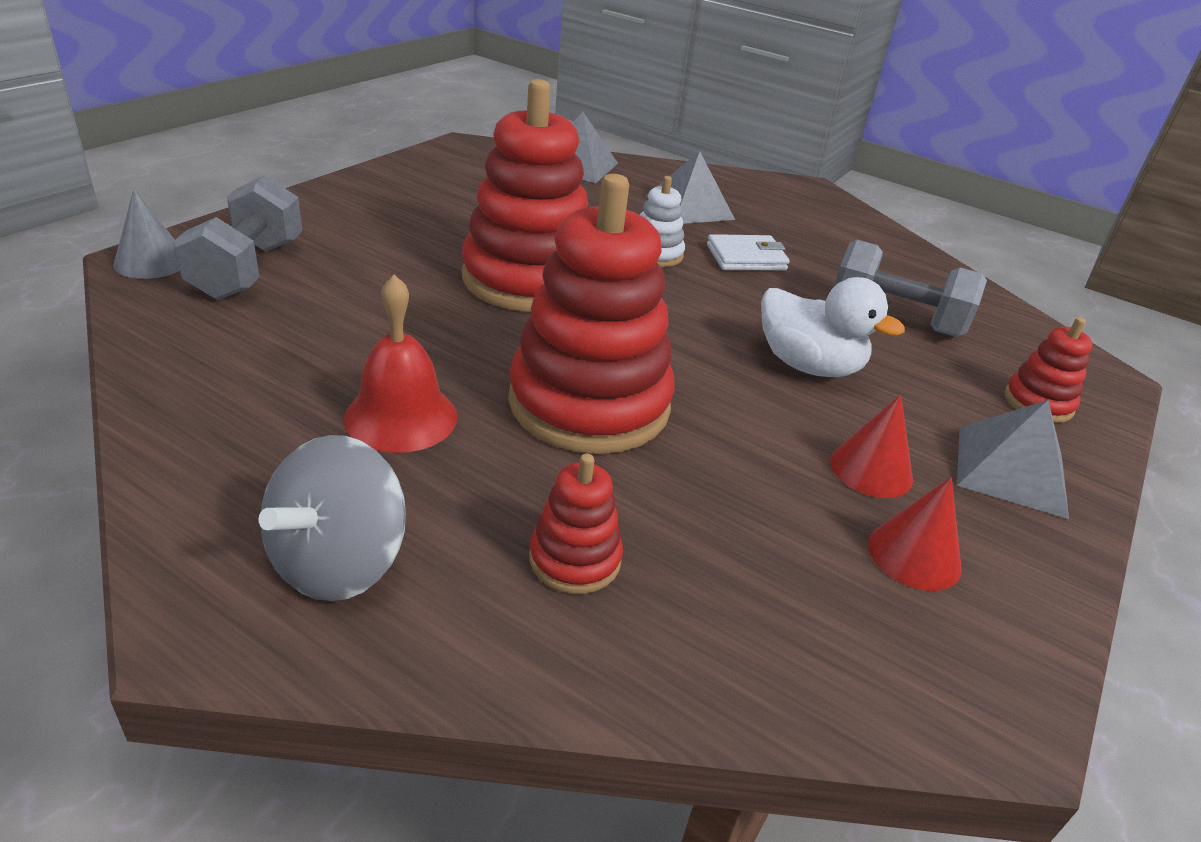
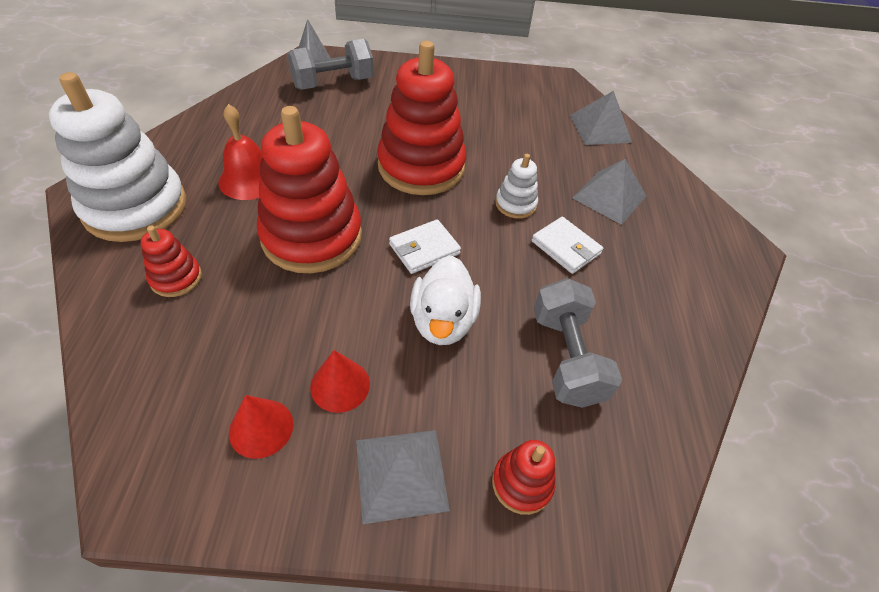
camera: 60 degrees right, 15 degrees up
(338, 563) = (135, 207): grey spinning top -> white stacking toy
(683, 334) = (424, 249): none -> white wallet

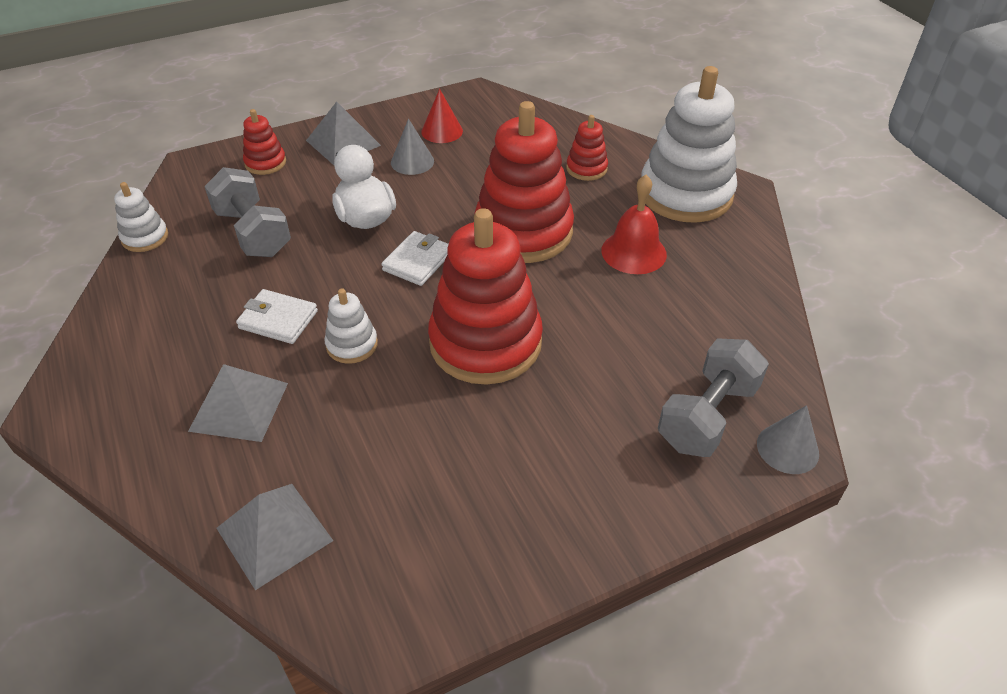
camera: 155 degrees right, 5 degrees down
(340, 385) = (412, 162): red cone -> grey cone
(689, 408) = (145, 237): none -> white stacking toy

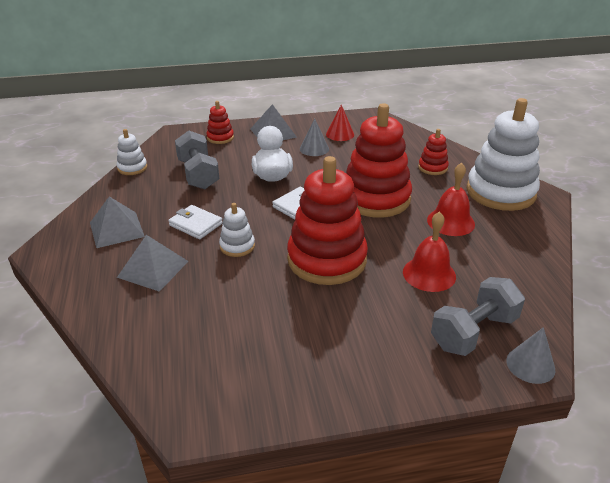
camera: 15 degrees right, 10 degrees down
(274, 534) = (147, 346): grey pyramid -> grey pyramid (116, 229)
(628, 339) = (429, 274): none -> red bell

